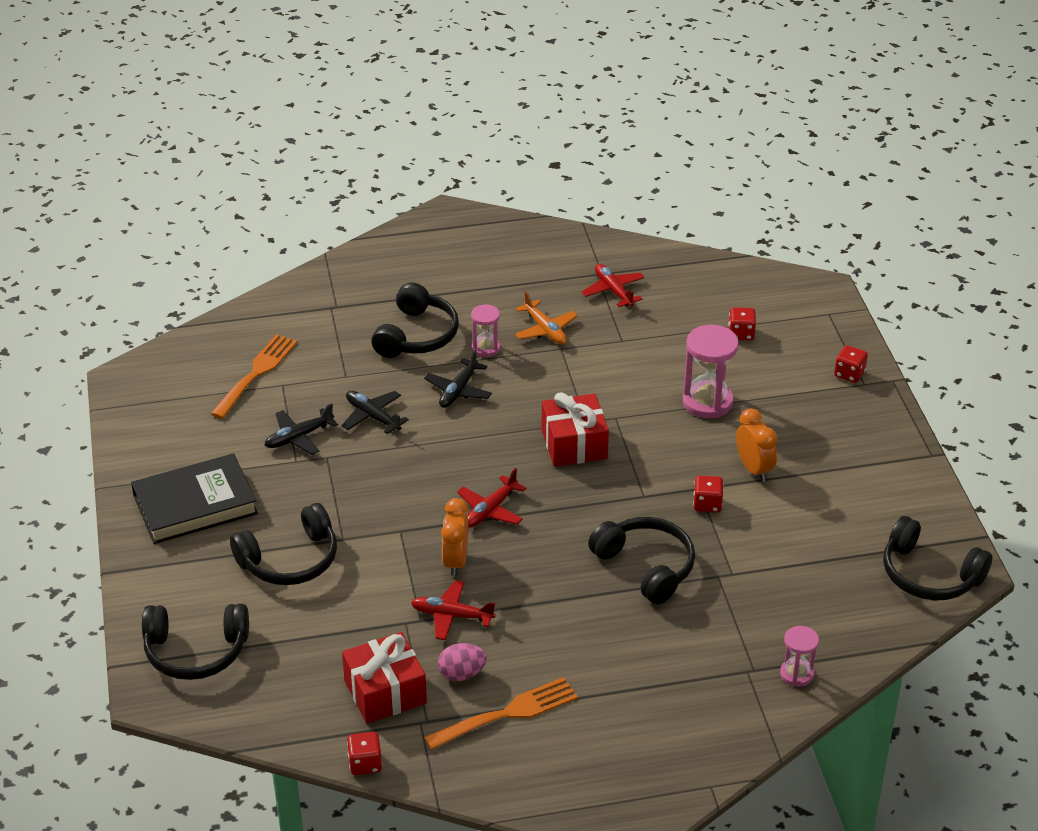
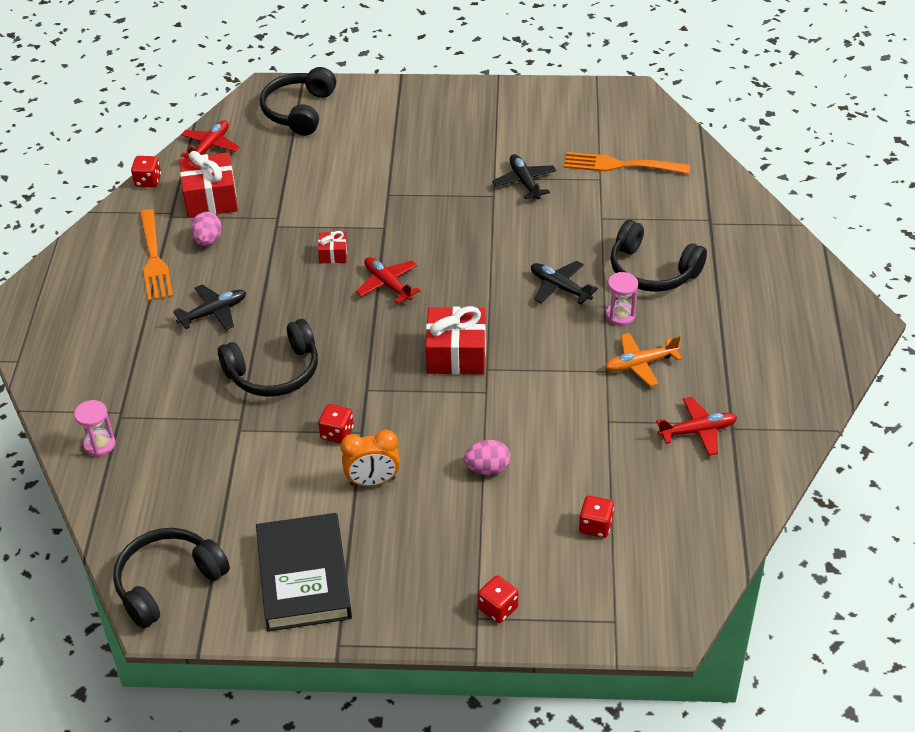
camera: 105 degrees right, 5 degrees up
(195, 504) = (460, 120): black book -> black book (304, 577)
(256, 373) = (620, 165): orange fork -> orange fork turned 150 degrees clockwise
(290, 560) = (374, 164): black headphones -> none
(372, 416) = (539, 228): black plane -> black plane (214, 312)
(451, 615) = (272, 243): red plane -> red plane (210, 146)
(455, 561) = (333, 254): orange clock -> red gift
(707, 402) = (487, 469): pink hourglass -> pink egg

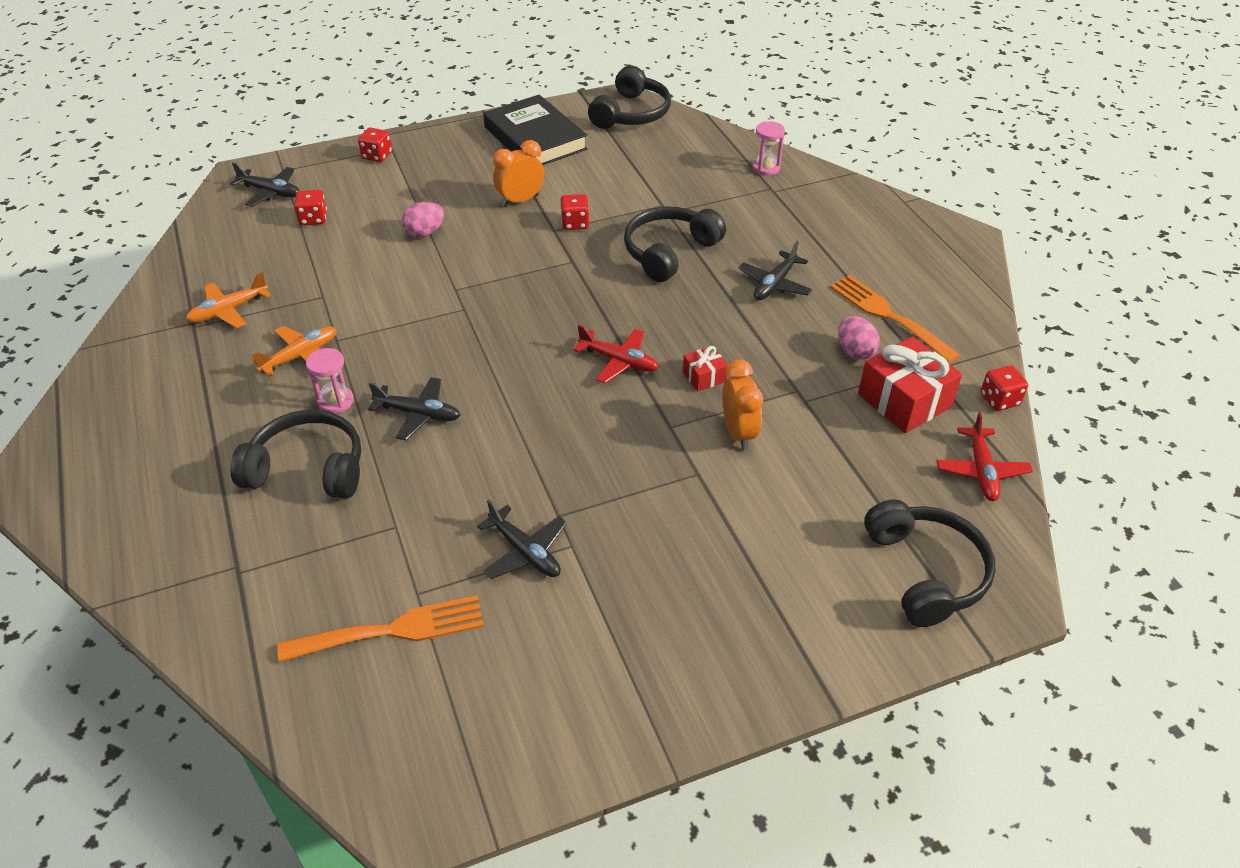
camera: 155 degrees right, 0 degrees up
(341, 210) = (738, 433): none -> orange clock
(456, 354) = (502, 313): red gift -> none
(634, 585) = (271, 192): none -> black plane
(698, 431) = (228, 311): red plane -> orange plane

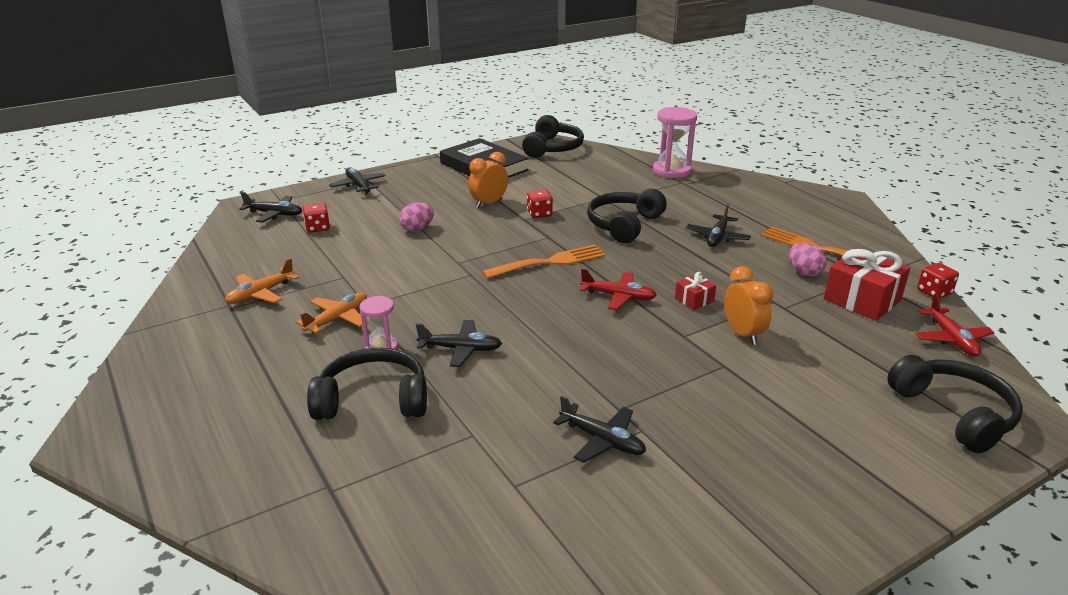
camera: 10 degrees left, 15 degrees down
(377, 156) = (358, 186): red dice -> black plane
(392, 630) = (503, 519): orange fork -> orange fork (550, 262)
(766, 168) = (671, 171): pink hourglass -> pink hourglass, size x1.72

